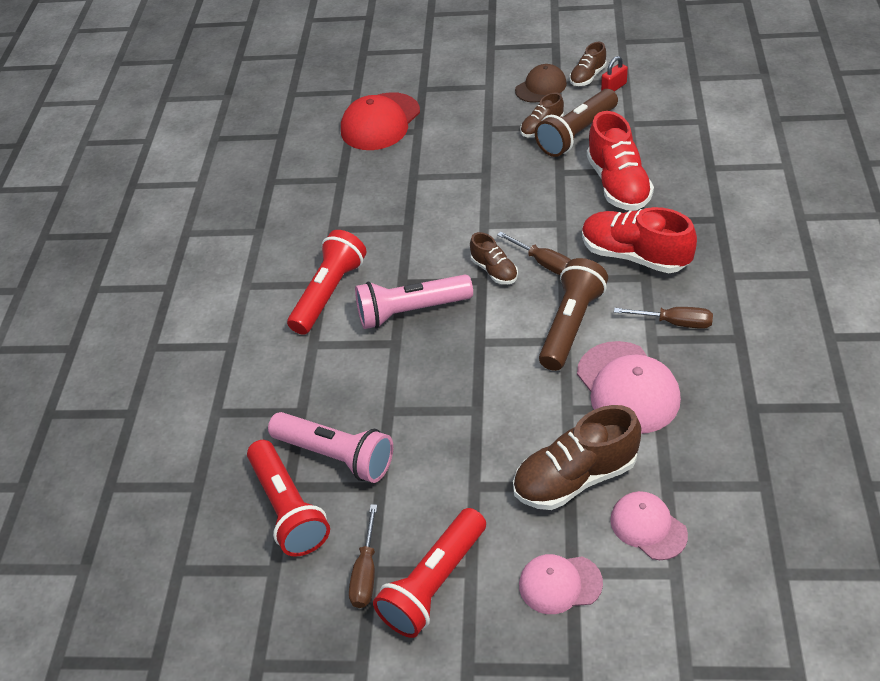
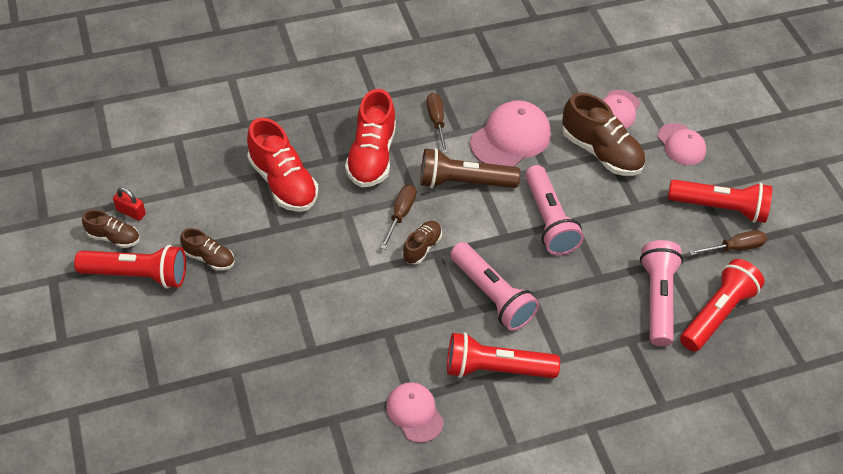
camera: 120 degrees left, 5 degrees up
(317, 228) = (414, 413): none -> pink cap
(380, 122) = (225, 414): red cap -> none
(487, 388) = (548, 220): none -> pink flashlight
(541, 87) = (137, 275): brown cap -> red flashlight
(577, 134) = (214, 227): brown flashlight -> none
(618, 184) = (283, 183): red shoe -> red shoe turned 90 degrees clockwise

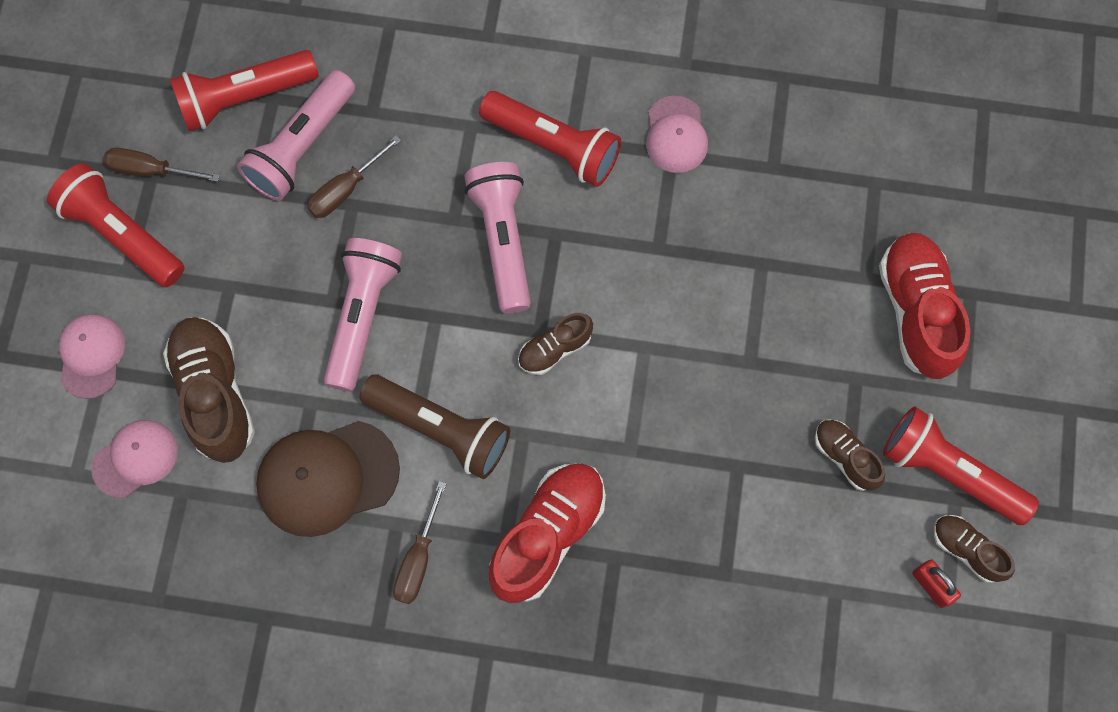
camera: 150 degrees left, 20 degrees up
(283, 183) = (697, 543): red shoe -> red shoe (916, 311)
(400, 214) = (556, 414): brown screwdriver -> brown screwdriver (345, 189)
(510, 138) = (327, 477): pink cap -> brown cap

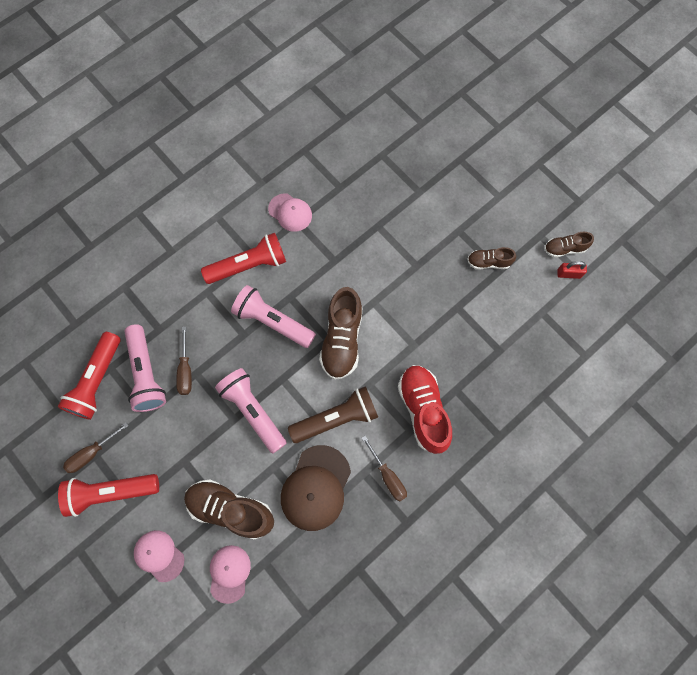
camera: 50 degrees left, 0 degrees up
(554, 349) = (342, 340): brown shoe -> brown shoe, size x1.85
(916, 311) = (450, 185): red shoe -> none
(949, 472) = (527, 228): red flashlight -> none

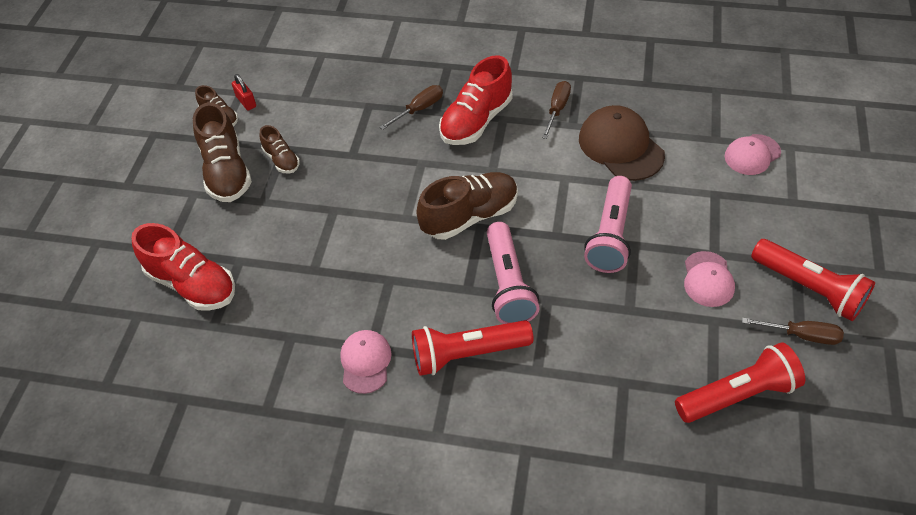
camera: 125 degrees left, 20 degrees down
(146, 373) = (678, 354): pink flashlight -> none
(159, 555) = (803, 210): pink cap -> pink cap (708, 279)
(186, 370) = (636, 320): brown screwdriver -> brown screwdriver (419, 109)
(231, 509) = (707, 189): brown shoe -> brown shoe (226, 172)
(248, 265) = (468, 354): red flashlight -> red flashlight turned 45 degrees counterclockwise
(316, 488) = (620, 146): brown cap -> brown cap turned 105 degrees counterclockwise
(336, 418) = (548, 172): brown flashlight -> none
(422, 159) = (192, 284): none -> red shoe

